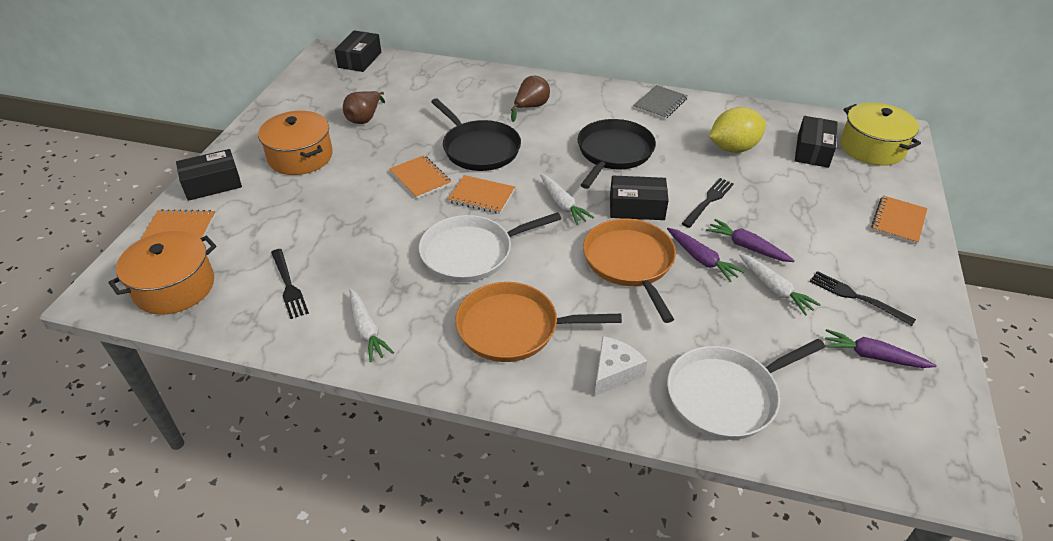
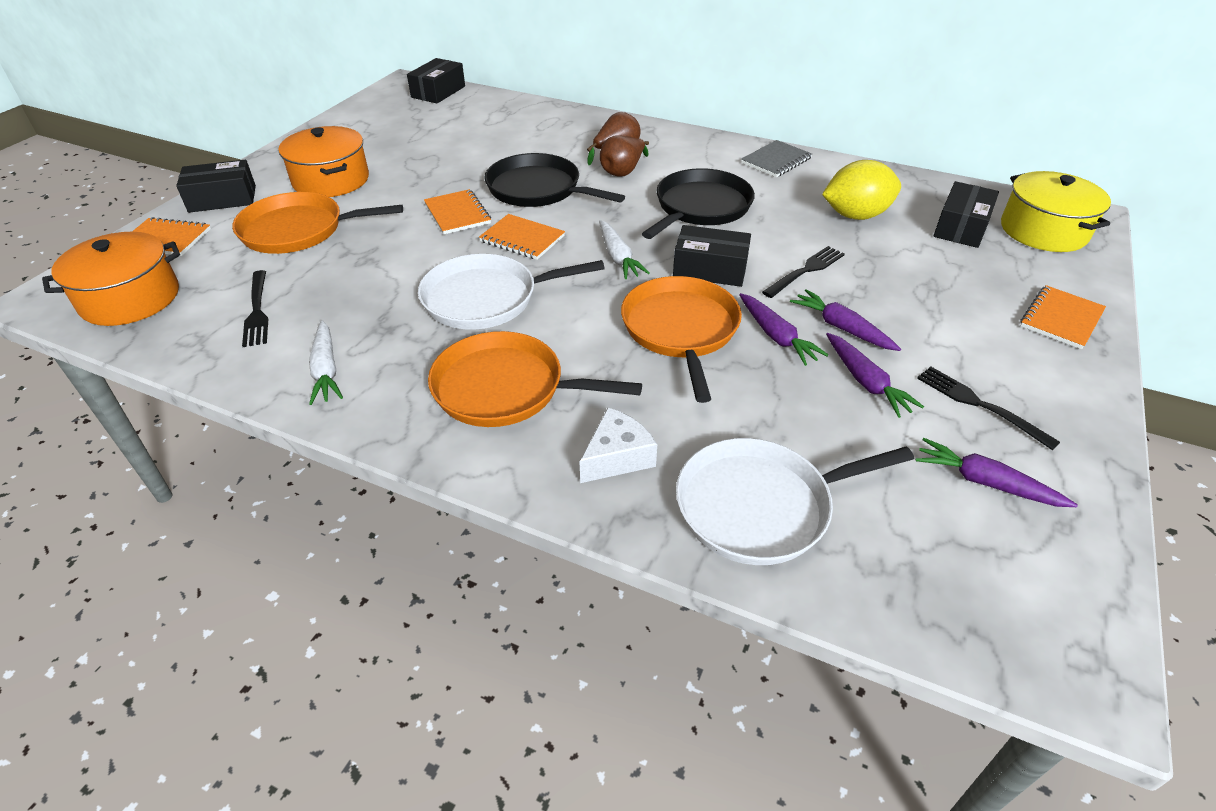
camera: 10 degrees right, 0 degrees up
(292, 207) = (298, 230): none -> orange pan
(365, 118) = (419, 148): brown pear -> brown pear (623, 171)
(479, 149) = (538, 189): black pan -> black pan turned 150 degrees clockwise
(774, 289) = (865, 382): white carrot -> purple carrot

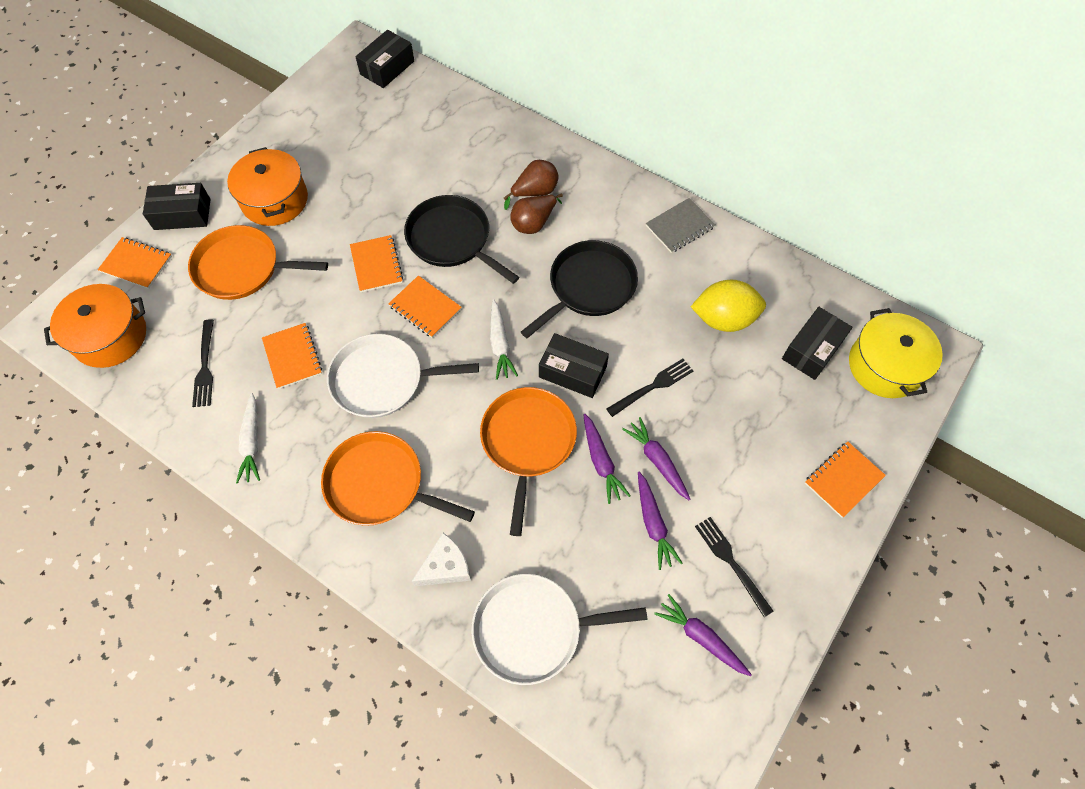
camera: 10 degrees right, 20 degrees up
(369, 291) = (292, 357): none -> orange notebook

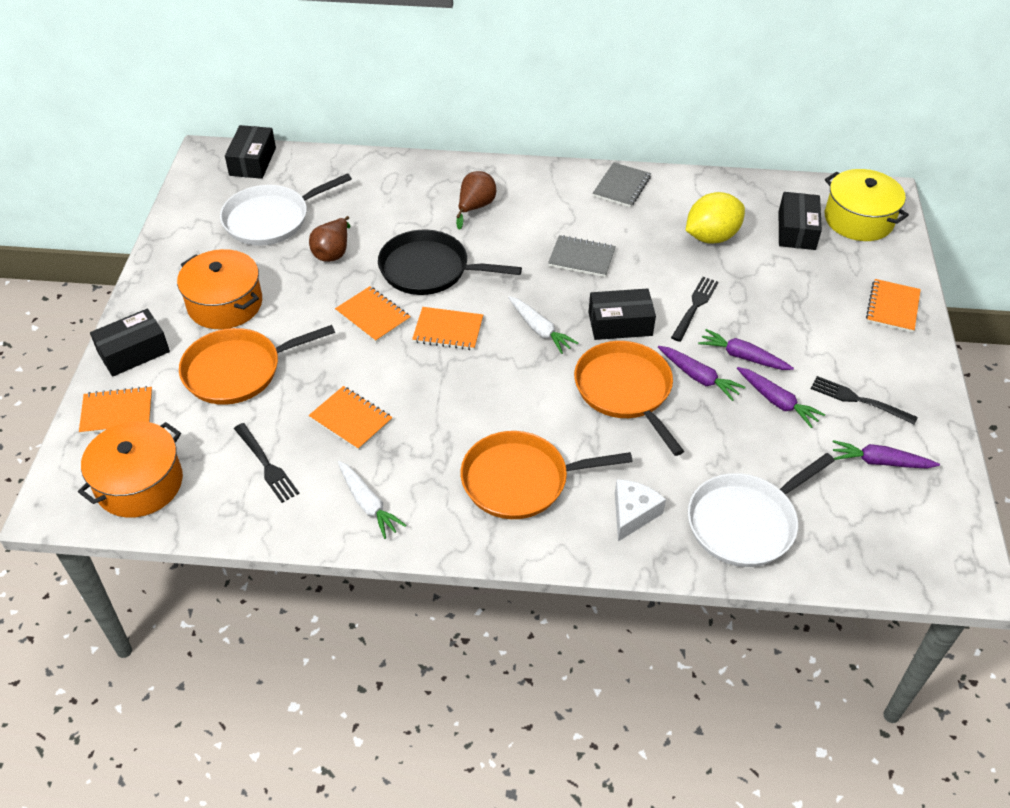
camera: 30 degrees left, 15 degrees down
(383, 380) = (455, 400): white pan -> white pan (271, 219)
(534, 223) = (494, 230): brown pear -> brown pear (333, 252)
(588, 287) = (581, 258): black pan -> grey notebook

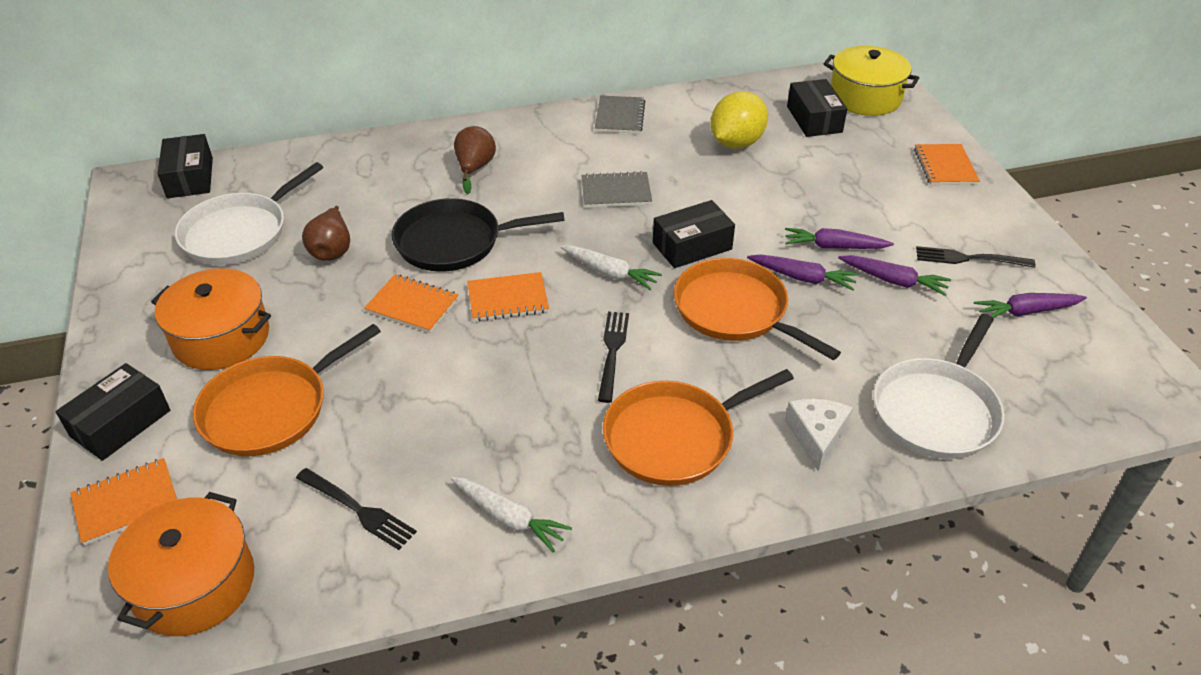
camera: 20 degrees left, 5 degrees down
(351, 419) = (441, 426): orange notebook -> none
(695, 307) = (758, 211): black fork -> black fork (612, 352)

